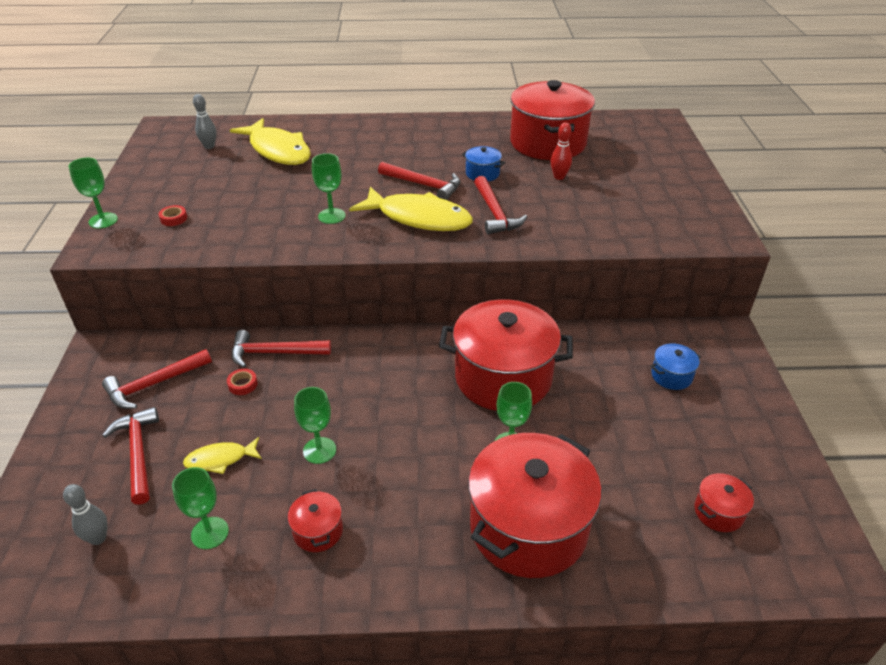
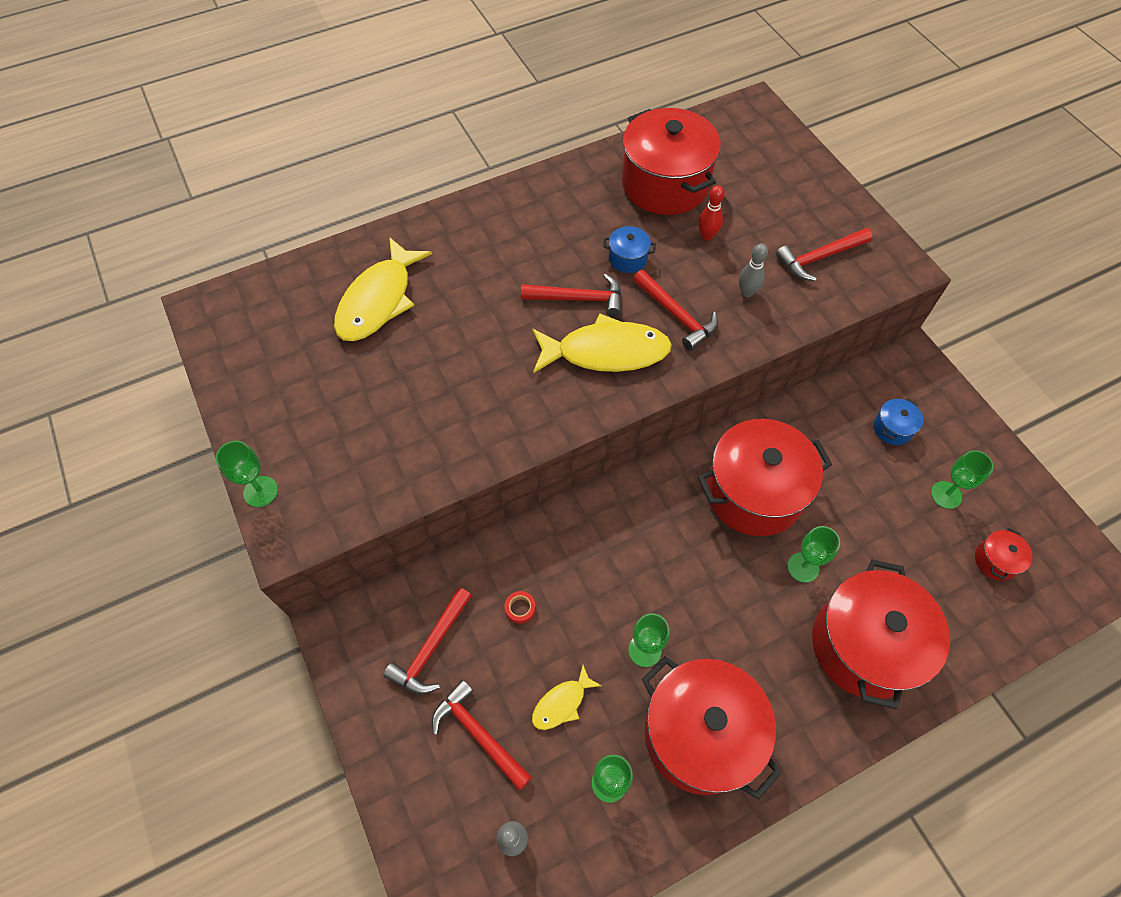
camera: 25 degrees left, 20 degrees up
(174, 218) = (342, 456): red tape -> none
(209, 146) = (290, 322): grey bowling pin -> grey bowling pin (747, 292)
(274, 353) = (523, 556): red hammer -> red hammer (819, 258)
(278, 150) = (378, 300): yellow fish -> yellow fish turned 90 degrees clockwise
(318, 531) = (700, 734): red pot -> red pot, size x2.38
(331, 216) = (514, 384): green goblet -> green goblet (946, 495)

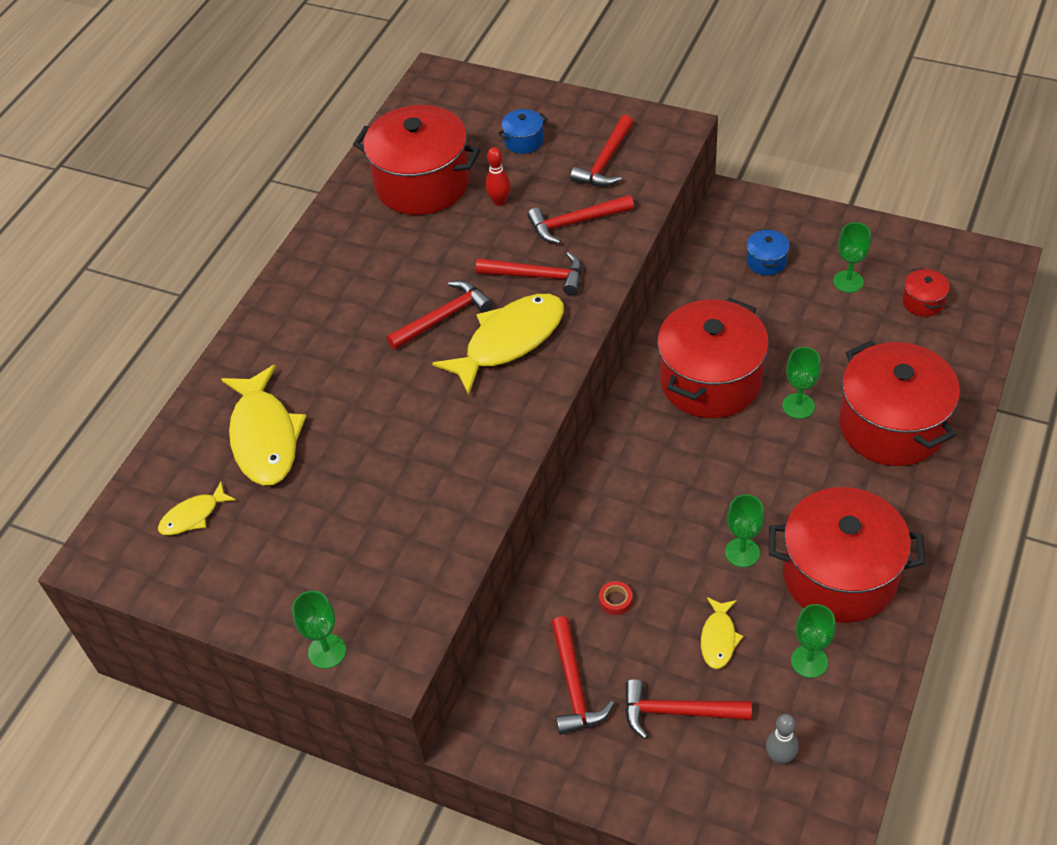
camera: 35 degrees left, 10 degrees down
(283, 324) = (193, 516): none -> yellow fish
(628, 258) = (452, 260): blue pot -> blue pot (524, 141)
(747, 292) = (575, 223): grey bowling pin -> red hammer

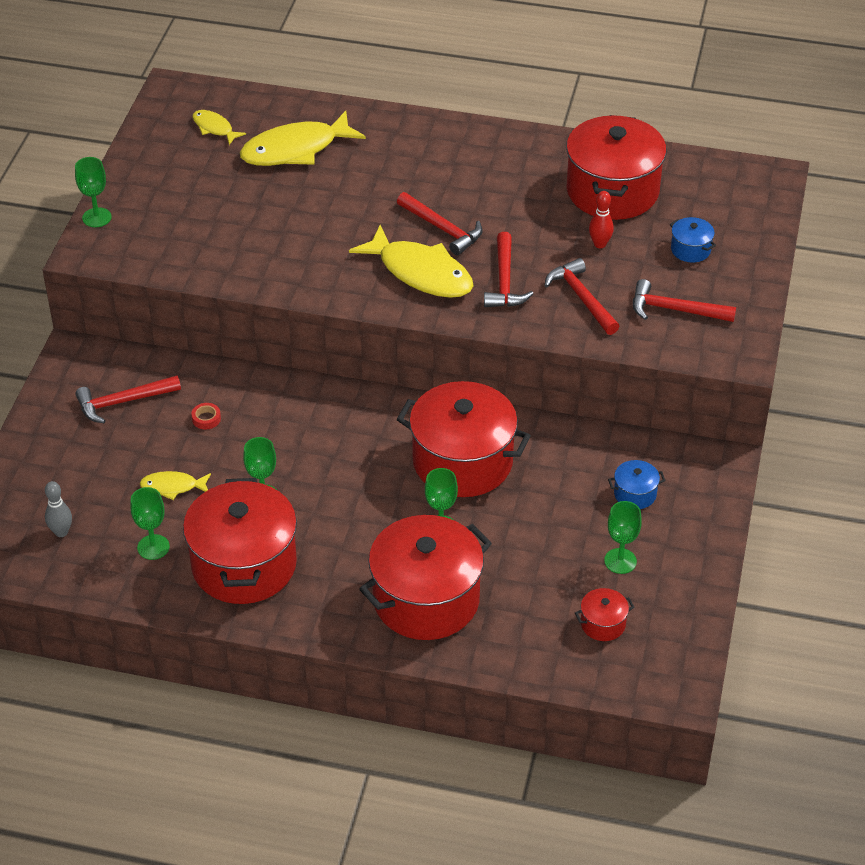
camera: 75 degrees right, 5 degrees down
(677, 712) = (101, 466): red hammer -> none

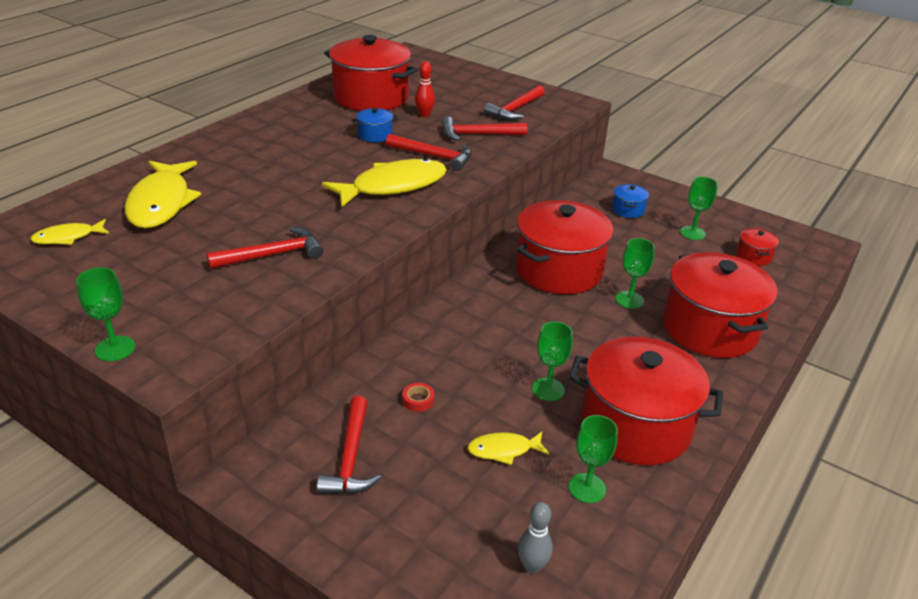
camera: 70 degrees left, 10 degrees down
(172, 487) = (503, 450): yellow fish -> yellow fish turned 60 degrees clockwise
(442, 229) = (347, 164): red hammer -> red hammer (273, 254)
(690, 249) = (458, 90): blue pot -> blue pot (375, 135)

